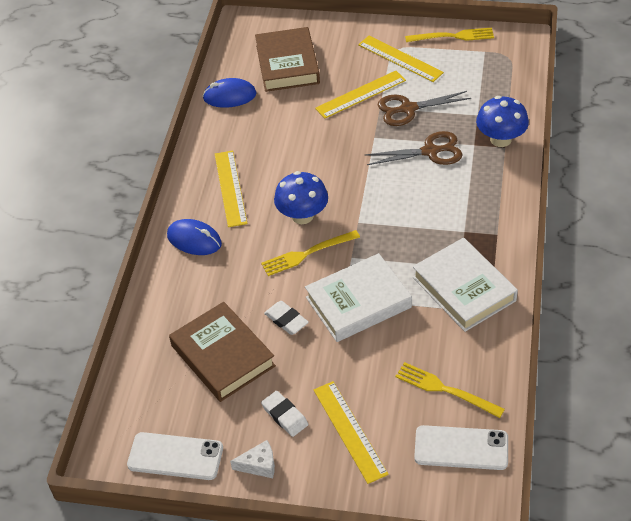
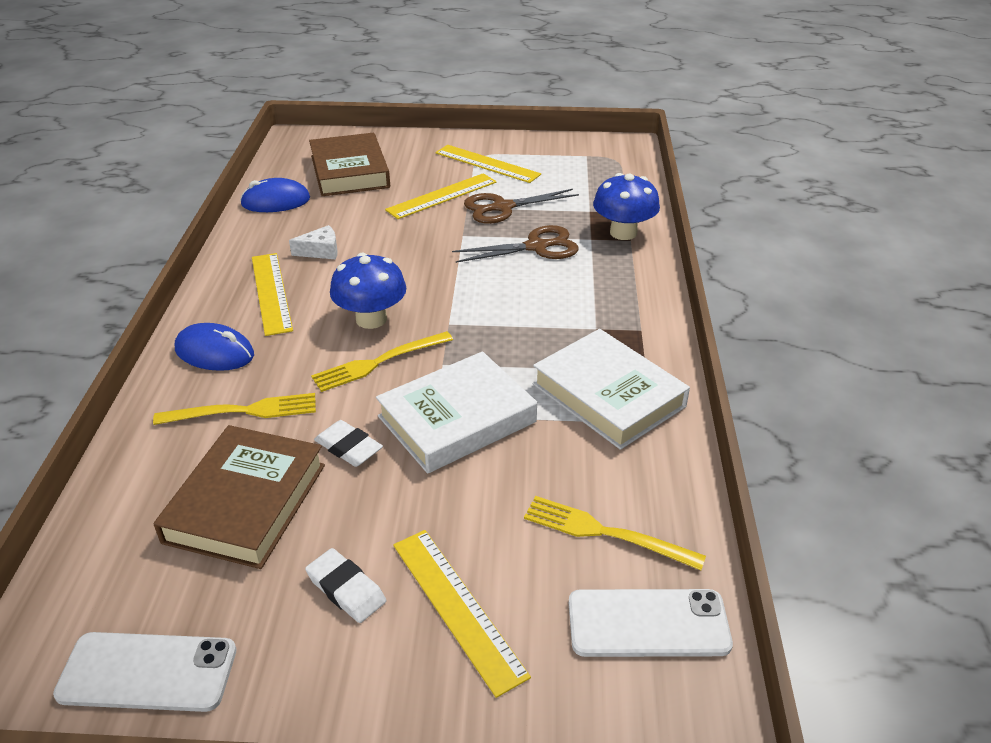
camera: 10 degrees left, 10 degrees down
(223, 356) = (246, 503): brown book -> brown book turned 60 degrees clockwise
(259, 465) = (299, 677): white cheese -> white cheese (321, 251)
(454, 36) = (548, 144): yellow fork -> yellow fork (245, 411)

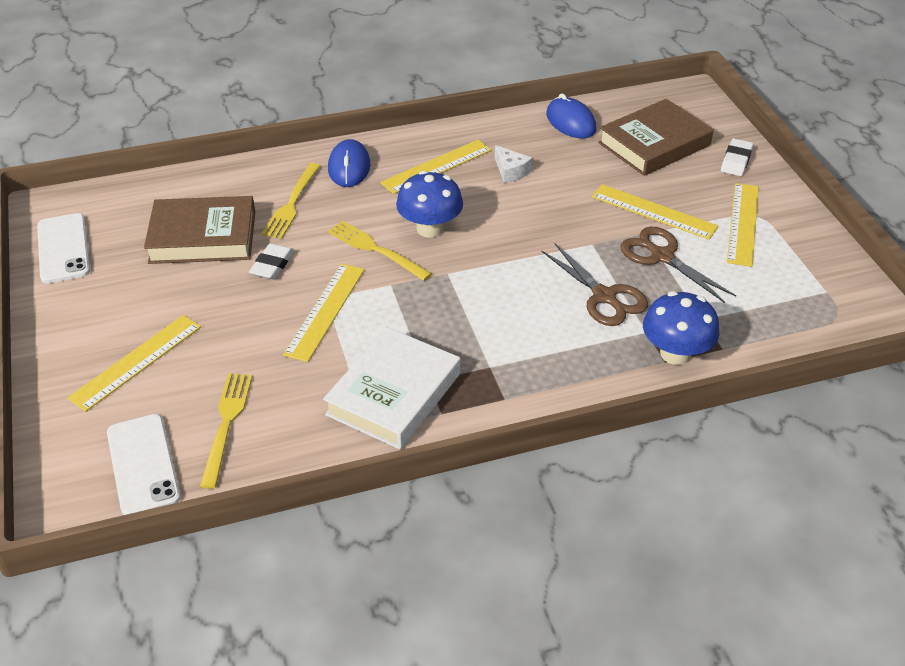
camera: 70 degrees right, 5 degrees up
(245, 411) = (292, 204): yellow fork -> yellow fork turned 45 degrees clockwise
(346, 589) = (140, 306): white eraser -> white eraser (736, 160)
(457, 419) = (325, 311): white book -> yellow ruler

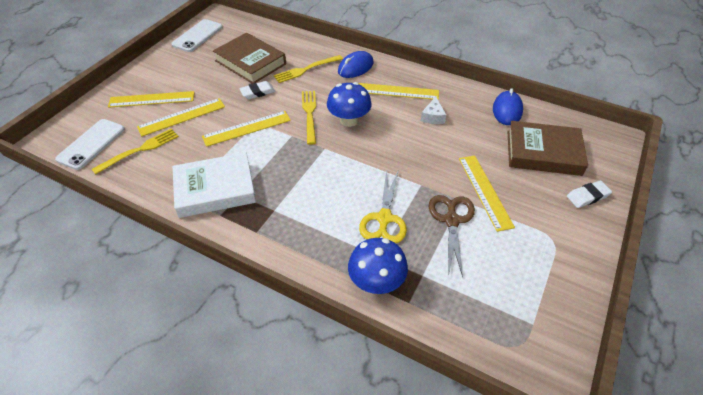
camera: 45 degrees right, 5 degrees up
(604, 296) = (384, 218): brown scissors -> yellow scissors
(743, 223) = (535, 238): yellow ruler -> yellow ruler (182, 117)

